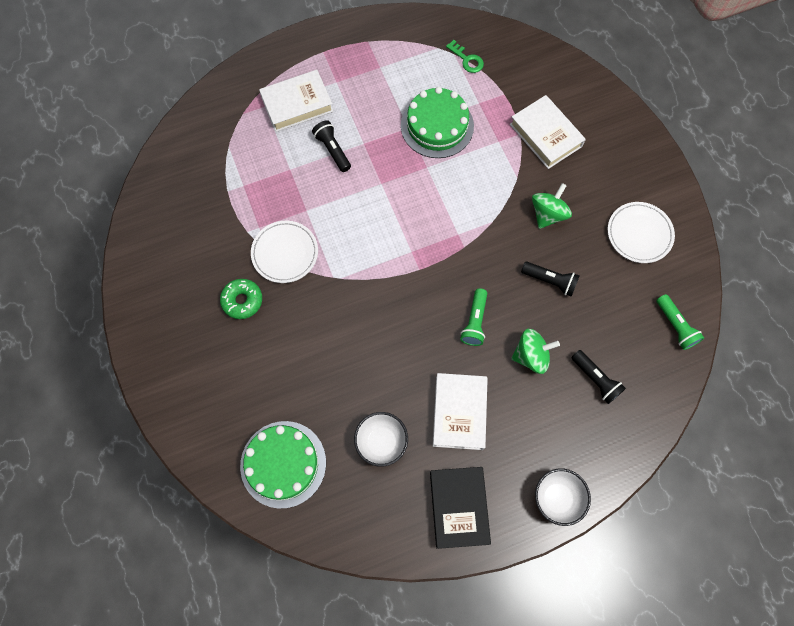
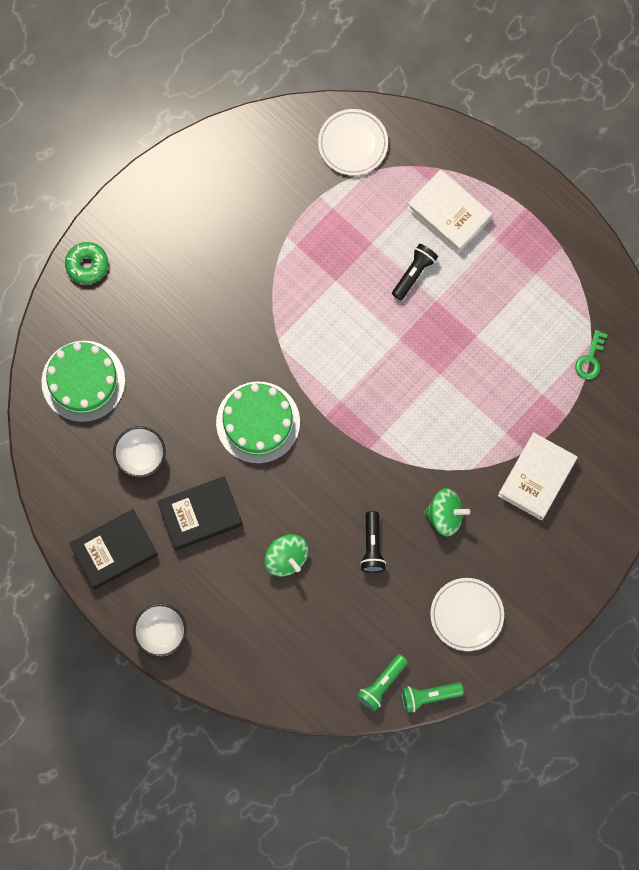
camera: 65 degrees right, 5 degrees up
(242, 301) = (215, 268): green donut -> green donut (87, 265)
(285, 253) = (281, 283): white plate -> white plate (353, 143)
(437, 126) = (493, 363): green cake -> green cake (258, 422)
(459, 412) = (200, 515): white book -> black book
(474, 322) = (295, 491): green flashlight -> green flashlight (428, 696)
(595, 379) = (290, 627): black flashlight -> none

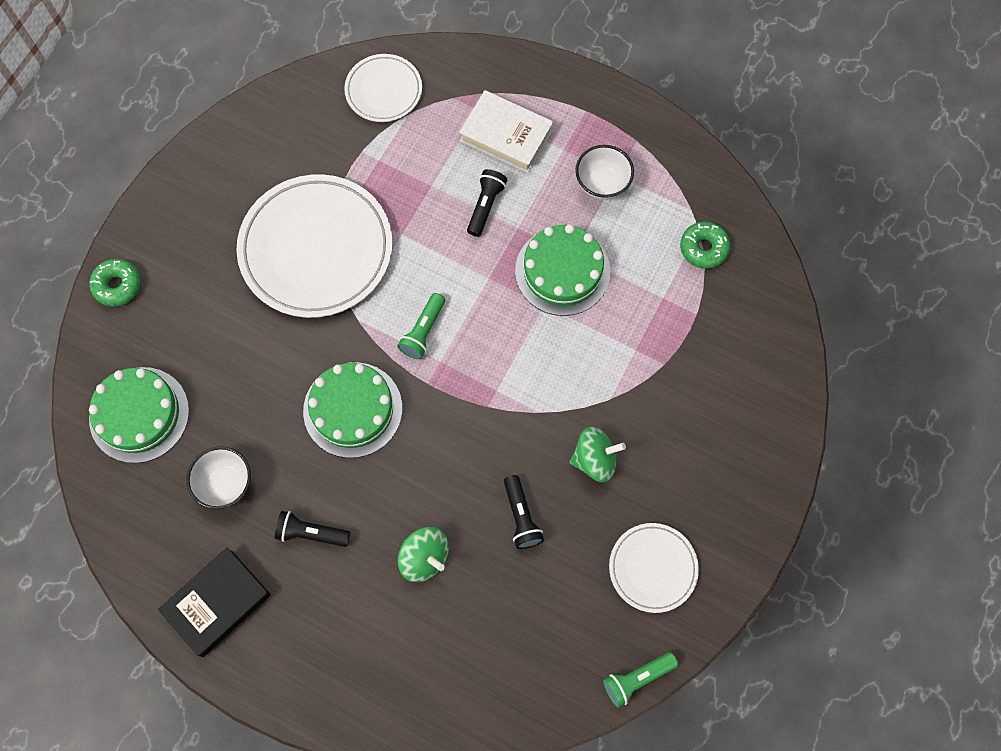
camera: 15 degrees left, 5 degrees down
(161, 633) = (296, 689): white bowl -> white bowl (602, 184)
(200, 515) = (311, 533): black book -> black flashlight
(260, 275) = (316, 249): none -> white plate
(381, 685) = (577, 680): green flashlight -> green flashlight (423, 331)
(463, 348) = (562, 271): none -> green cake
(537, 478) = (685, 390): white book -> none
(590, 359) = (703, 248): green key -> green donut

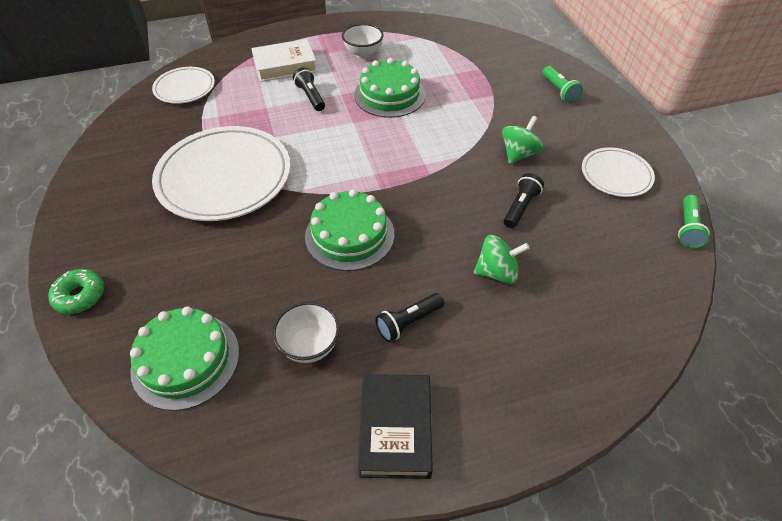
camera: 45 degrees left, 20 degrees down
(423, 331) = (345, 168): green flashlight -> green flashlight (559, 90)
(521, 517) = (520, 207): black flashlight -> black flashlight turned 90 degrees counterclockwise
(703, 248) = (446, 46): green donut -> none

